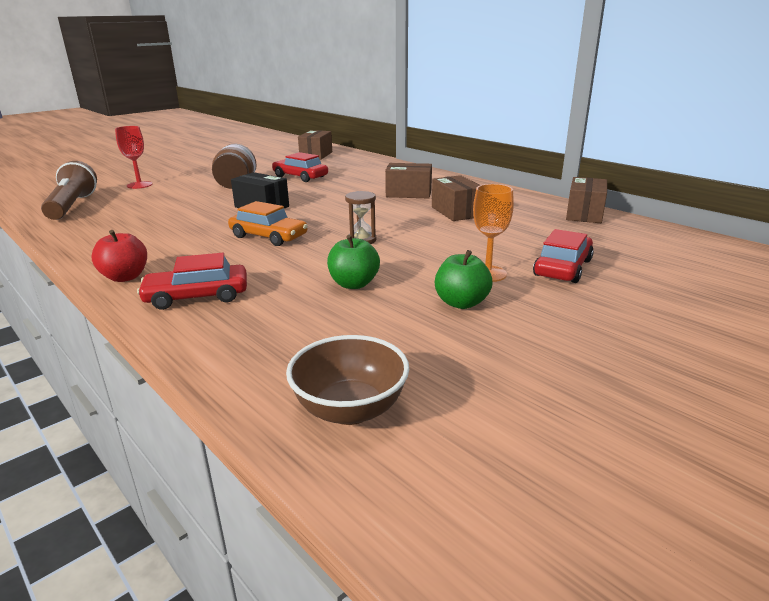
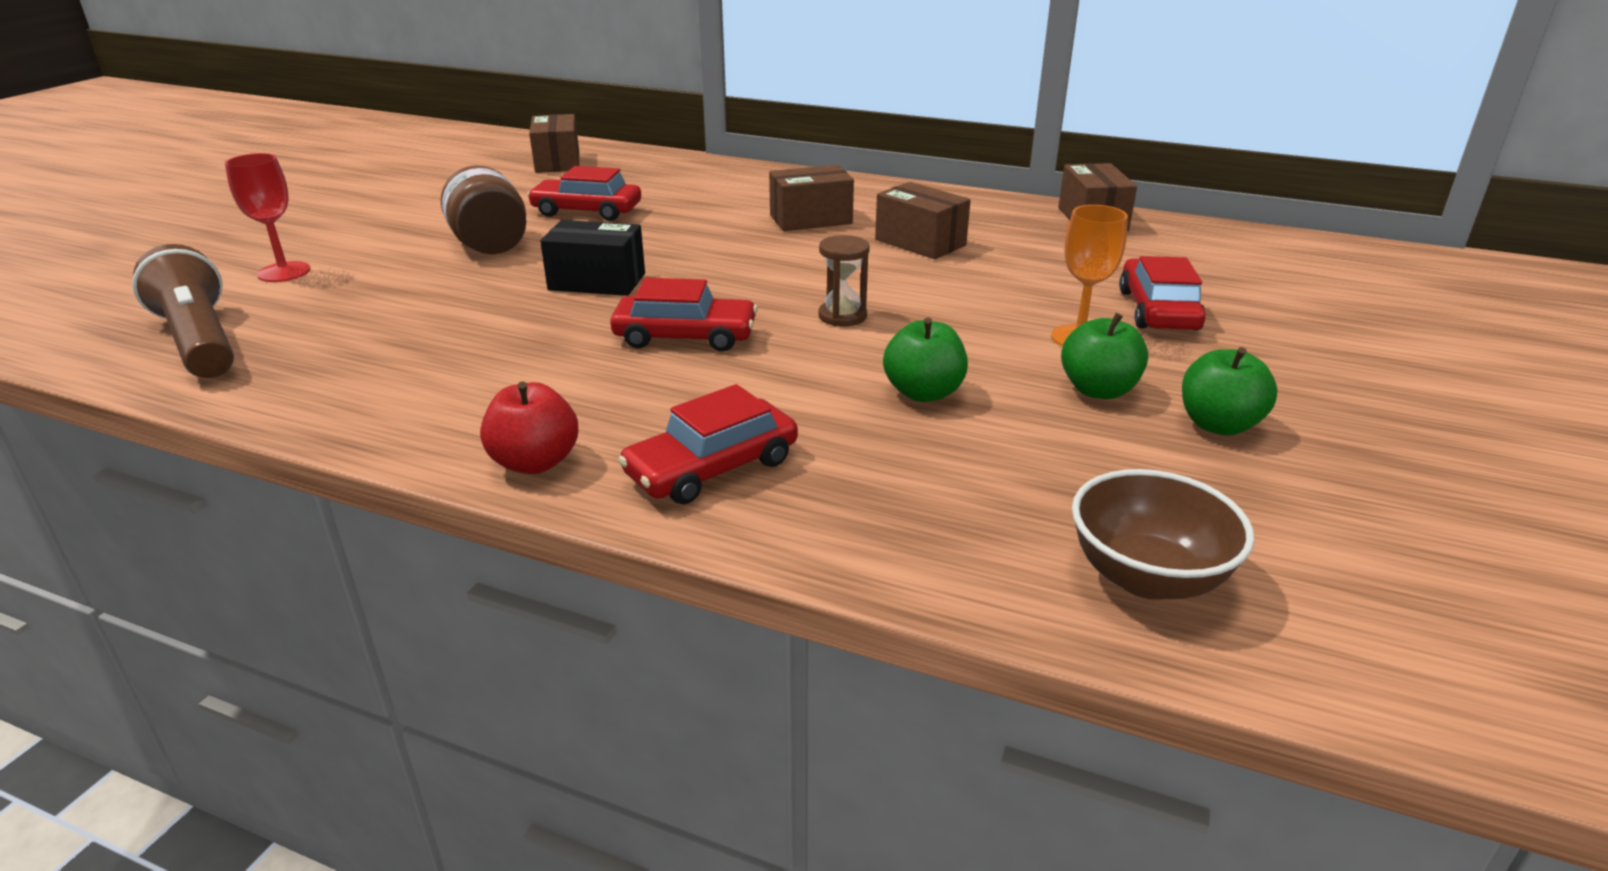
camera: 25 degrees left, 5 degrees up
(268, 236) = (685, 336): orange car -> red car
(517, 338) = (1218, 425): none -> green apple

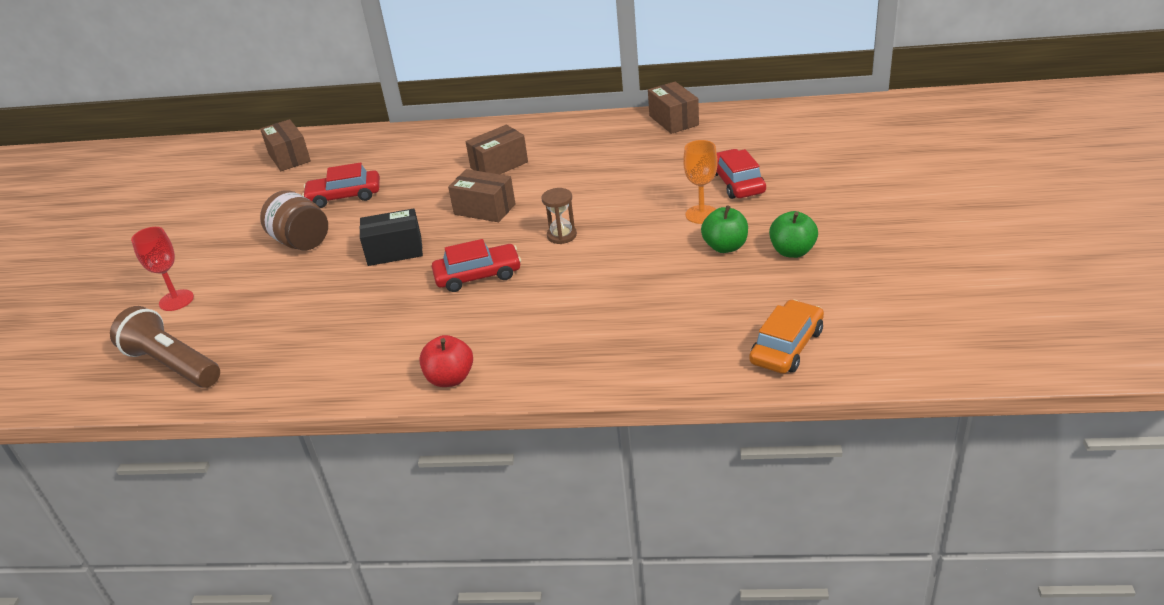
camera: 15 degrees left, 5 degrees up
(712, 467) = (548, 353): red car -> none
(920, 242) = (578, 167): brown box -> brown box (484, 209)
(923, 393) = (634, 275): green apple -> none
(1147, 577) = (786, 346): brown bowl -> orange car

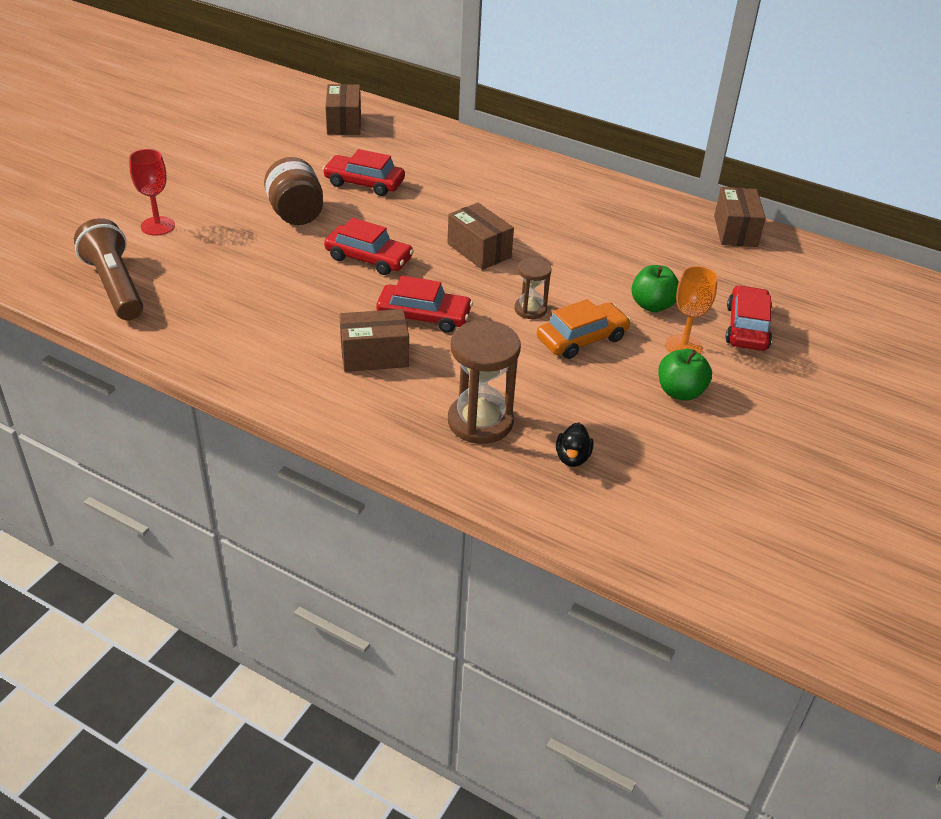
camera: 20 degrees right, 5 degrees up
(395, 251) = (368, 258): black box -> red car
(450, 378) = (326, 407): red apple -> none
(499, 165) = (526, 209): brown box -> brown box (374, 356)
(588, 334) = (480, 421): none -> brown hourglass
(683, 328) = (572, 458): none -> black duck
(786, 346) = (659, 525): orange car -> orange car (582, 339)
(792, 251) = (745, 428): green apple -> green apple (652, 305)

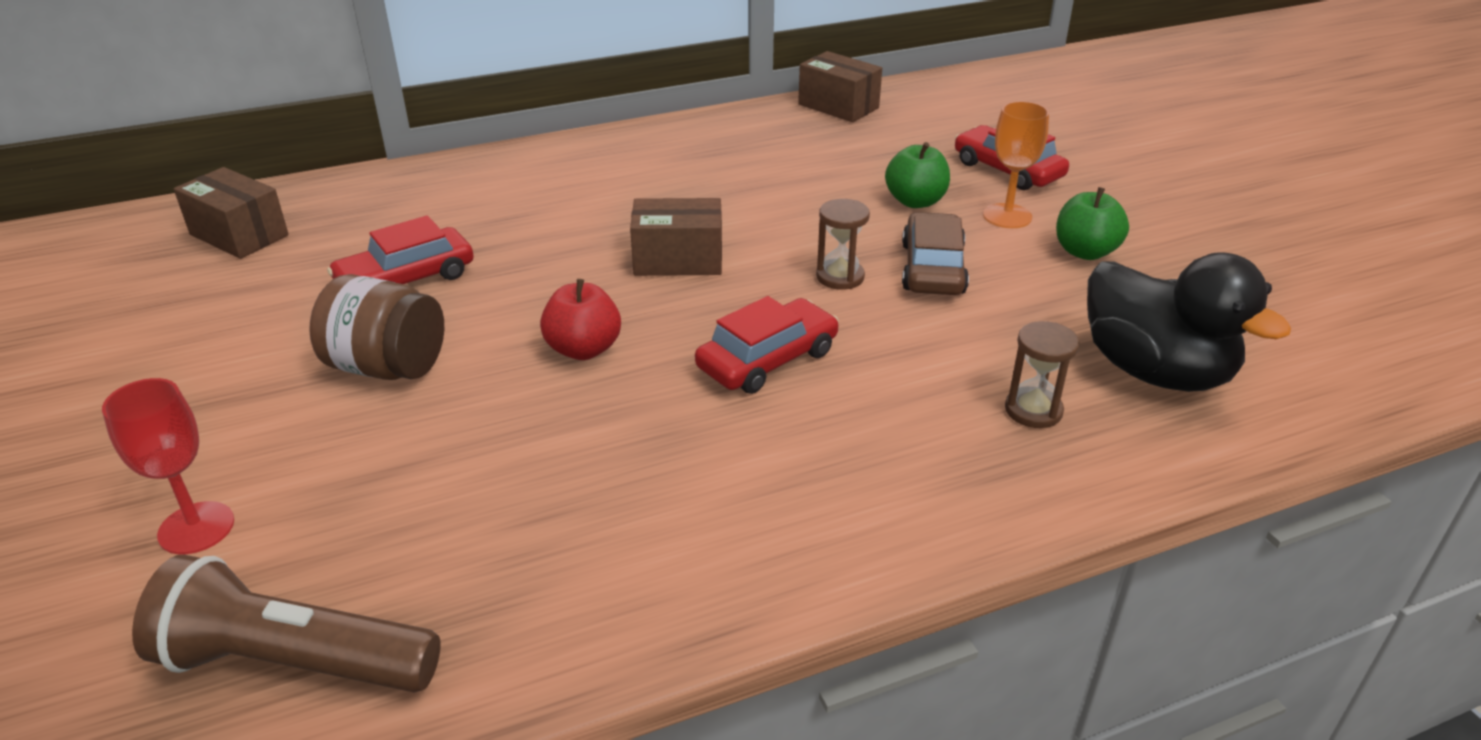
camera: 50 degrees left, 5 degrees down
(368, 258) = (583, 349): red car -> red apple
(374, 356) = (811, 439): brown box -> none
(480, 421) = (1033, 410): brown hourglass -> brown hourglass, size x0.56
(572, 458) = (1155, 371): black duck -> black duck, size x2.39
(582, 339) = (933, 268): orange car -> brown car

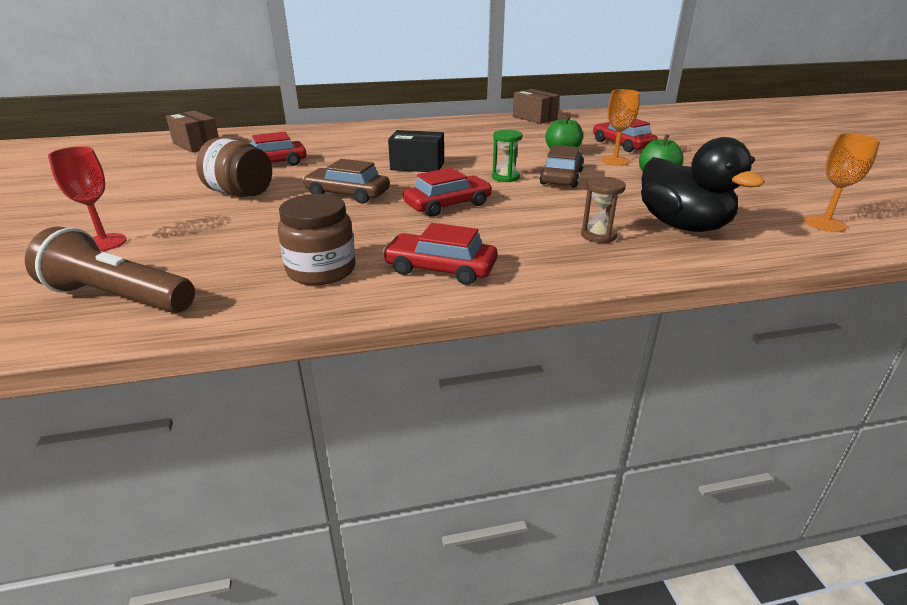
camera: 10 degrees right, 5 degrees down
(583, 349) = (347, 194): red apple -> brown car
(616, 550) = (321, 270): none -> brown jar
(678, 260) = (417, 166): brown box -> black box
(810, 521) = (440, 269): none -> red car
(840, 277) = (505, 177): brown hourglass -> green hourglass
(1360, 344) = (825, 224): none -> orange goblet

